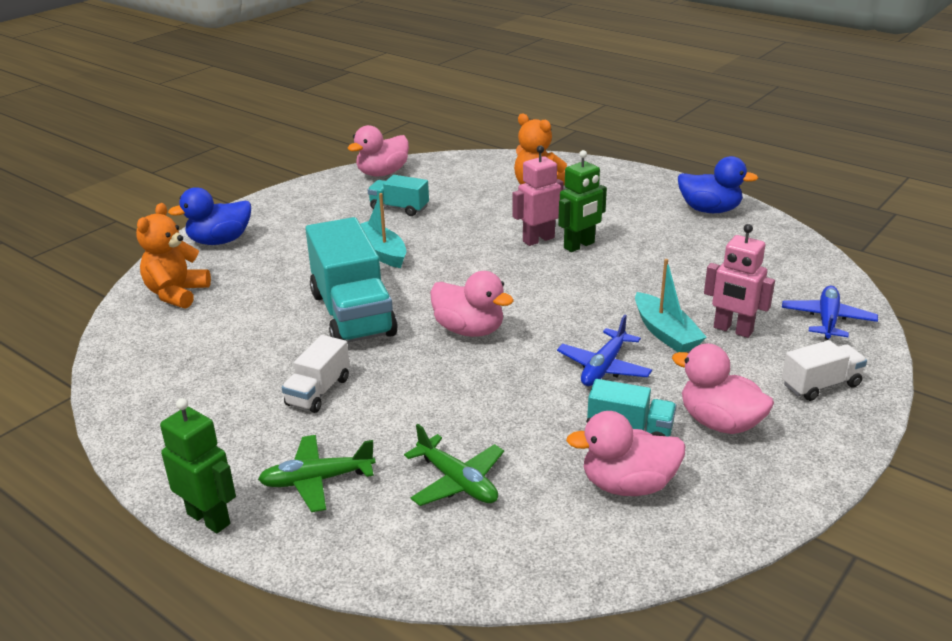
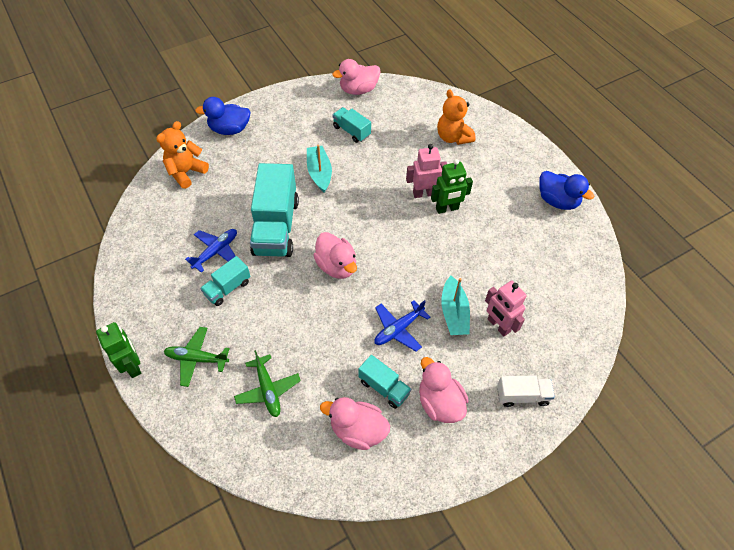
camera: 20 degrees right, 25 degrees up
(318, 391) = (227, 288): white truck -> turquoise truck
(827, 320) = (566, 339): blue plane -> blue plane (216, 251)

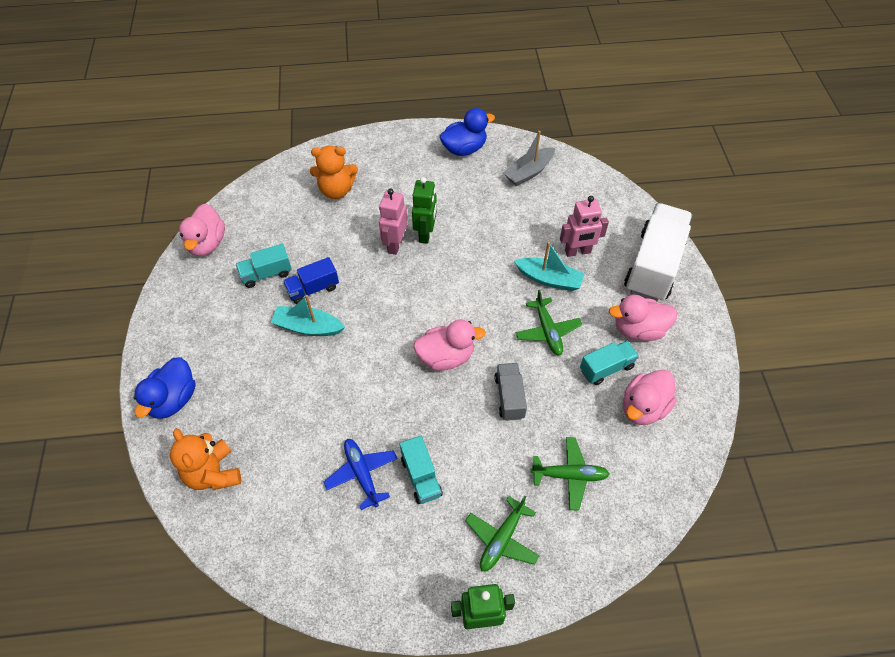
camera: 65 degrees left, 0 degrees up
(276, 227) = (360, 397): turquoise truck -> none
(320, 322) = (509, 397): none -> grey truck
(353, 162) = (313, 289): none -> blue truck
(398, 329) = (547, 331): blue plane -> green plane
(522, 395) = (653, 266): white truck -> white truck, size x1.96
(565, 257) = (529, 172): none -> grey boat

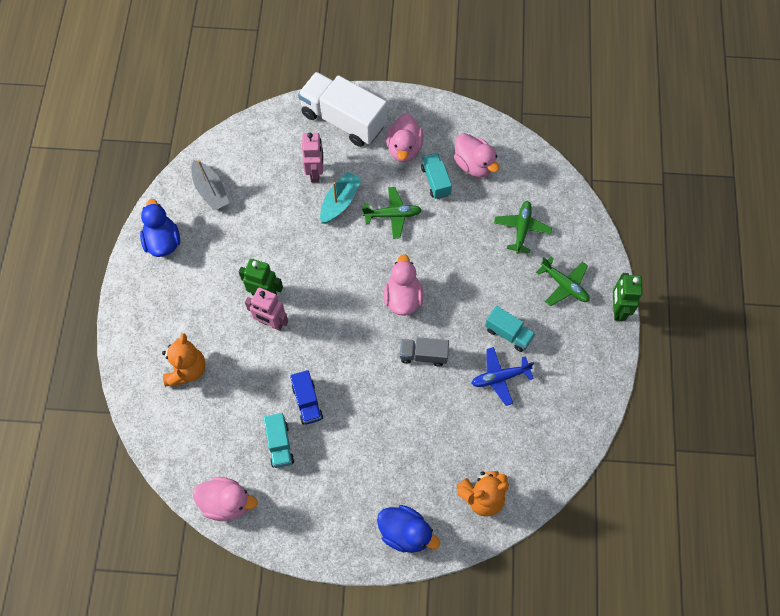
camera: 80 degrees left, 10 degrees up
(308, 327) = (350, 409): turquoise boat -> none
(421, 476) = (508, 333): turquoise truck -> turquoise truck turned 45 degrees clockwise
(509, 397) = (449, 257): grey truck -> grey truck (423, 355)

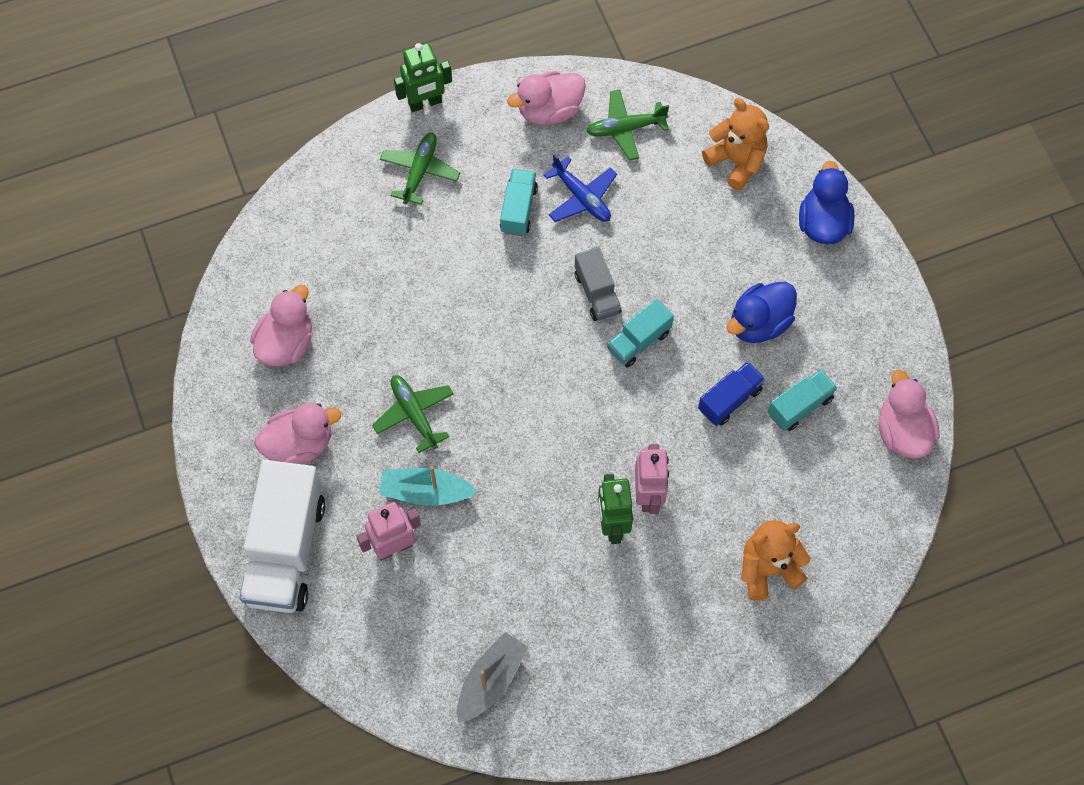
camera: 115 degrees left, 0 degrees up
(163, 241) = (603, 704): blue duck -> blue duck (759, 323)
(403, 298) = (531, 349): pink duck -> pink duck (549, 110)
(435, 181) = (334, 382): turquoise truck -> turquoise truck (639, 341)
(522, 229) = (361, 248): green plane -> green plane (625, 128)

